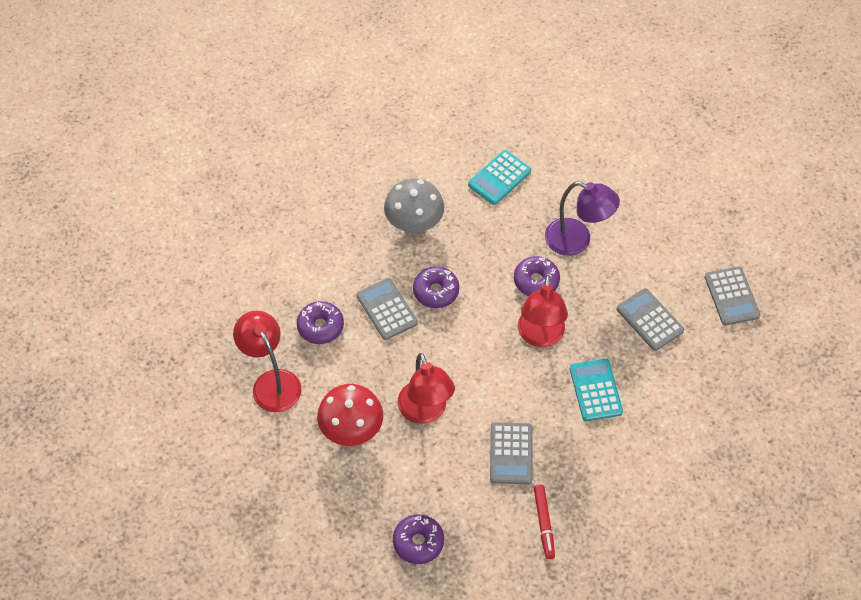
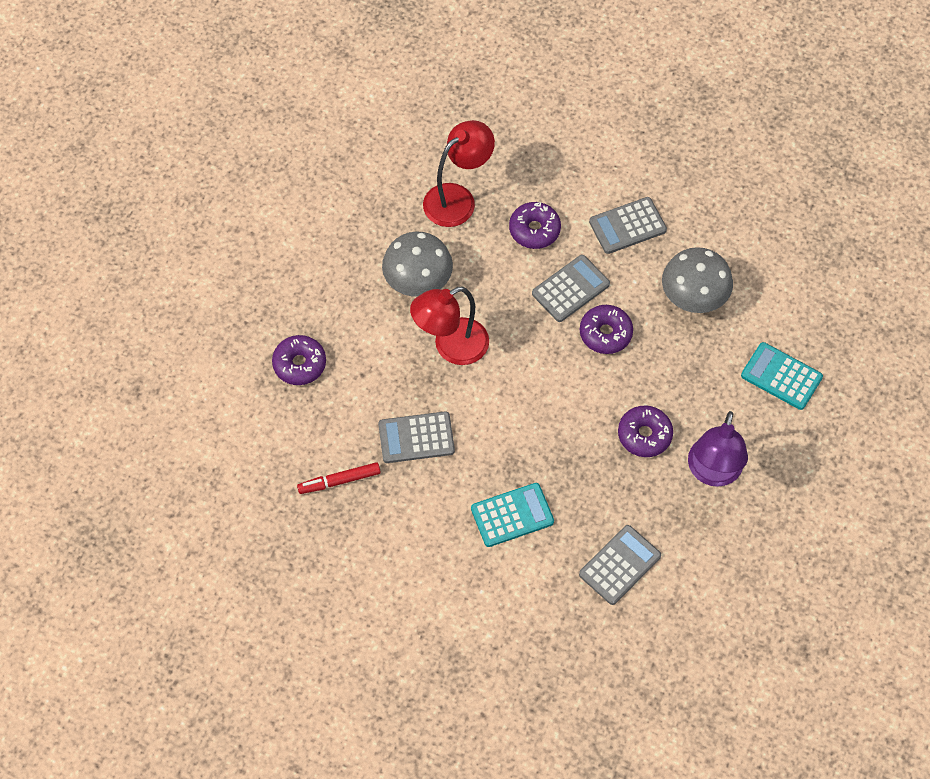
camera: 80 degrees right, 5 degrees up
(351, 428) = (418, 281): red mushroom -> grey mushroom
(540, 336) = (570, 448): red lamp -> none
(731, 296) = (675, 657): grey calculator -> grey calculator (627, 226)

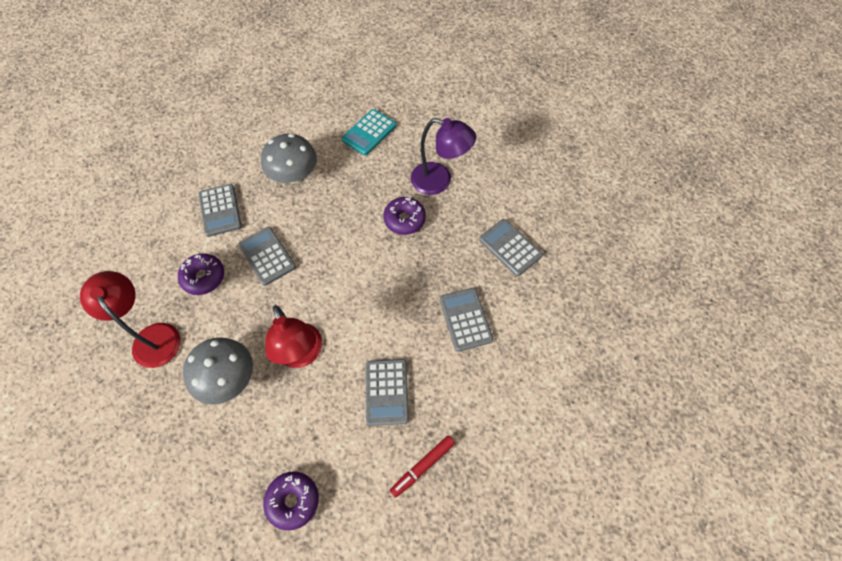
camera: 85 degrees left, 0 degrees up
(339, 481) = (423, 466): red marker -> red marker turned 60 degrees clockwise
(512, 515) = (465, 319): turquoise calculator -> grey calculator
(605, 333) = (313, 236): purple donut -> none

